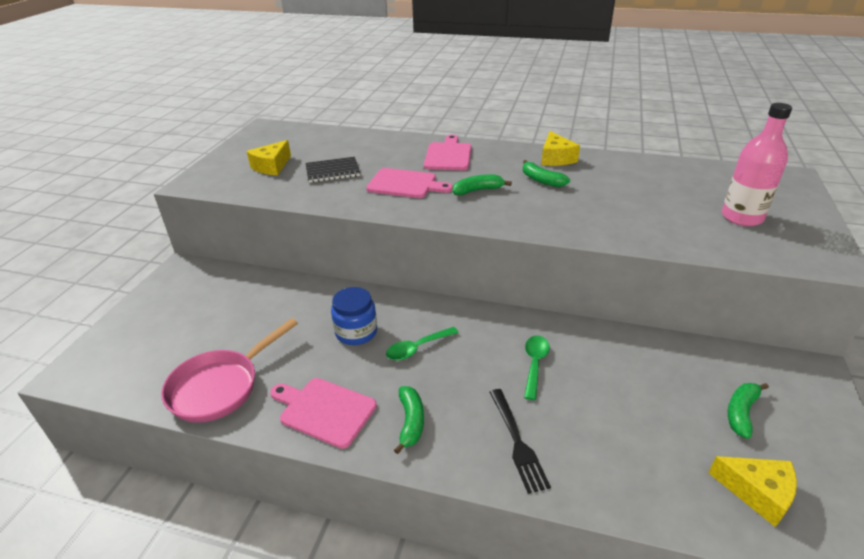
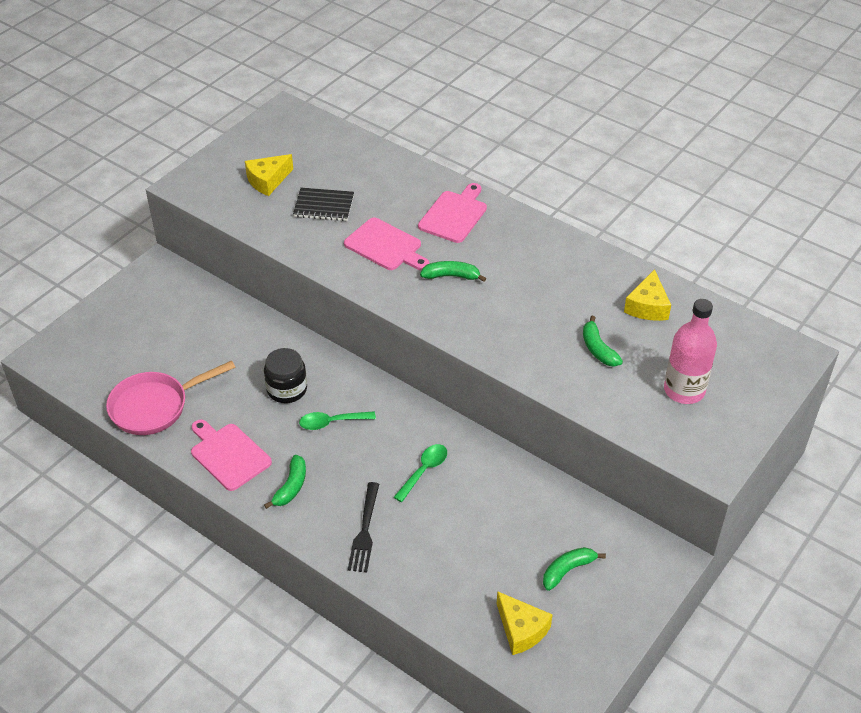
camera: 20 degrees right, 10 degrees up
(356, 332) = (287, 389): blue jar -> black jar
(541, 180) = (525, 281): green banana -> green banana (598, 349)
(556, 158) = (565, 252): yellow cheese -> yellow cheese (647, 306)

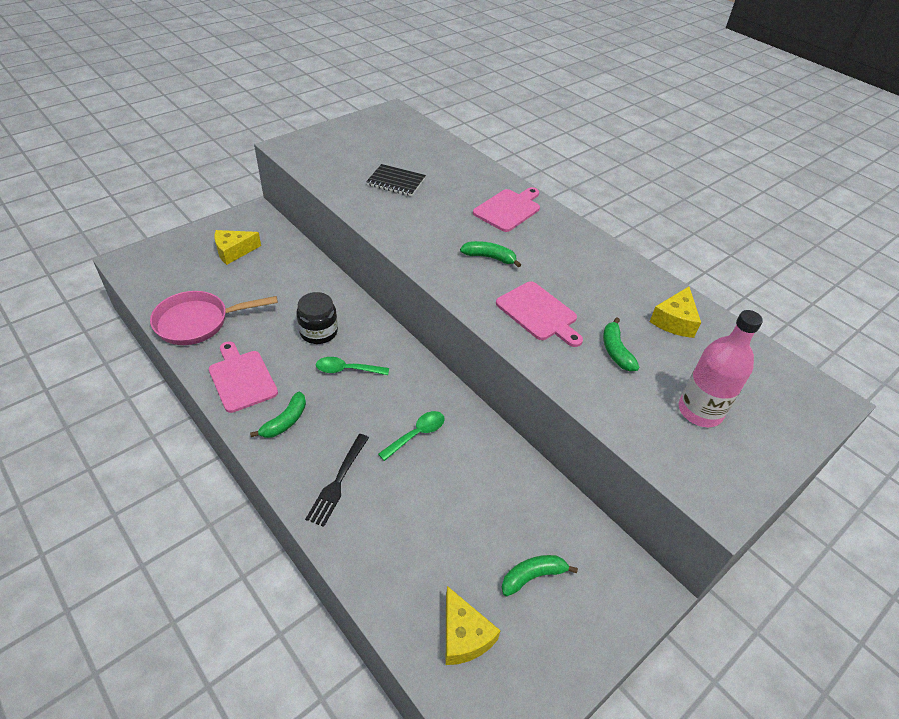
camera: 10 degrees right, 0 degrees up
(268, 181) = (357, 155): yellow cheese -> yellow cheese (234, 251)
(385, 246) = (438, 222): pink cutting board -> pink cutting board (538, 313)

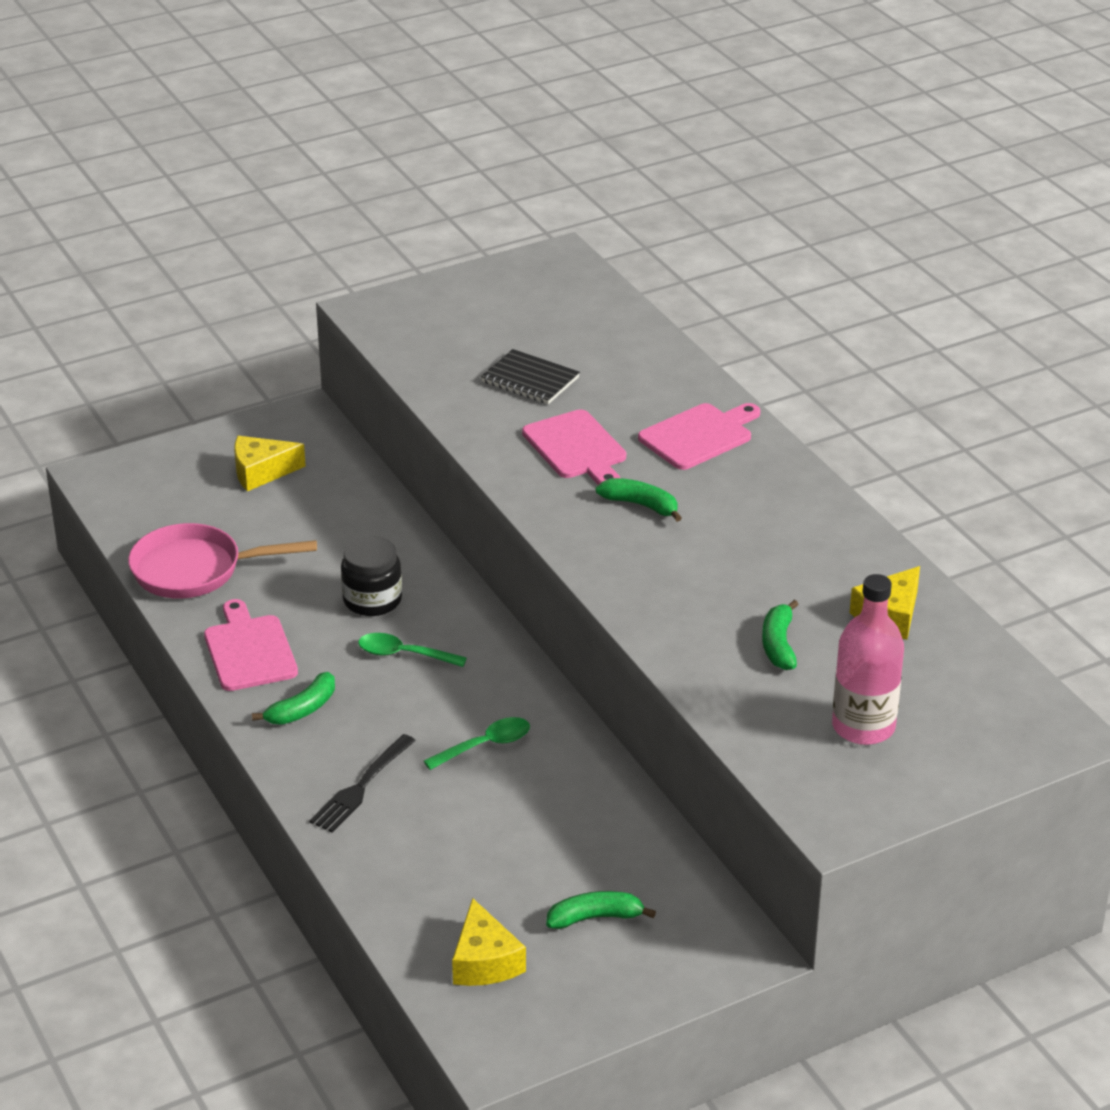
camera: 15 degrees right, 10 degrees down
(538, 313) = (685, 587): pink cutting board -> pink cutting board (576, 448)

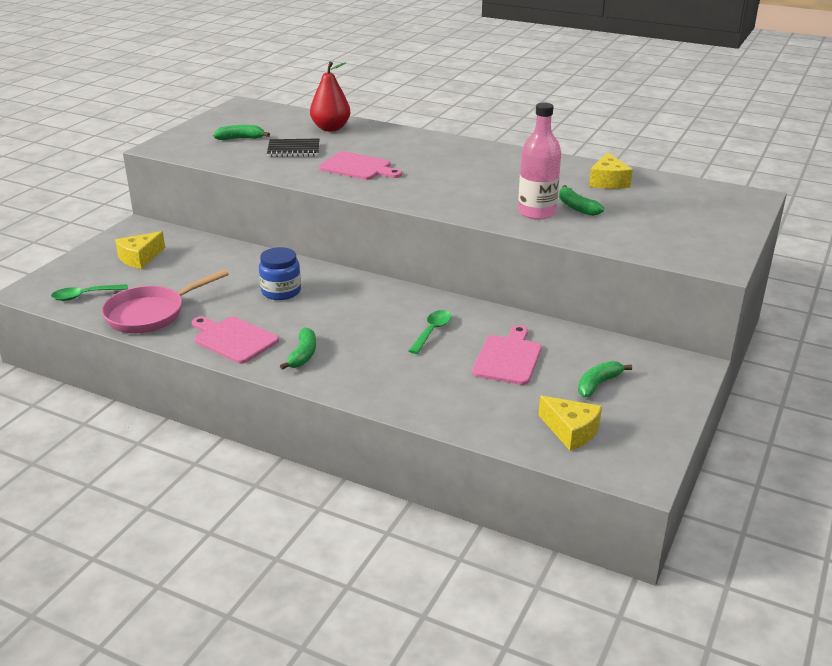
camera: 35 degrees left, 5 degrees down
(361, 786) = (387, 377): black fork -> none
(372, 600) = (281, 291): black jar -> blue jar
(403, 654) = (331, 309): green spoon -> green spoon (84, 296)
(626, 353) = (331, 128): none -> red pear
(641, 505) = (425, 178): green banana -> green banana (241, 138)
(699, 436) = (414, 146): pink cutting board -> pink cutting board (508, 358)
(863, 727) = (666, 224): pink bottle -> pink bottle (536, 212)

